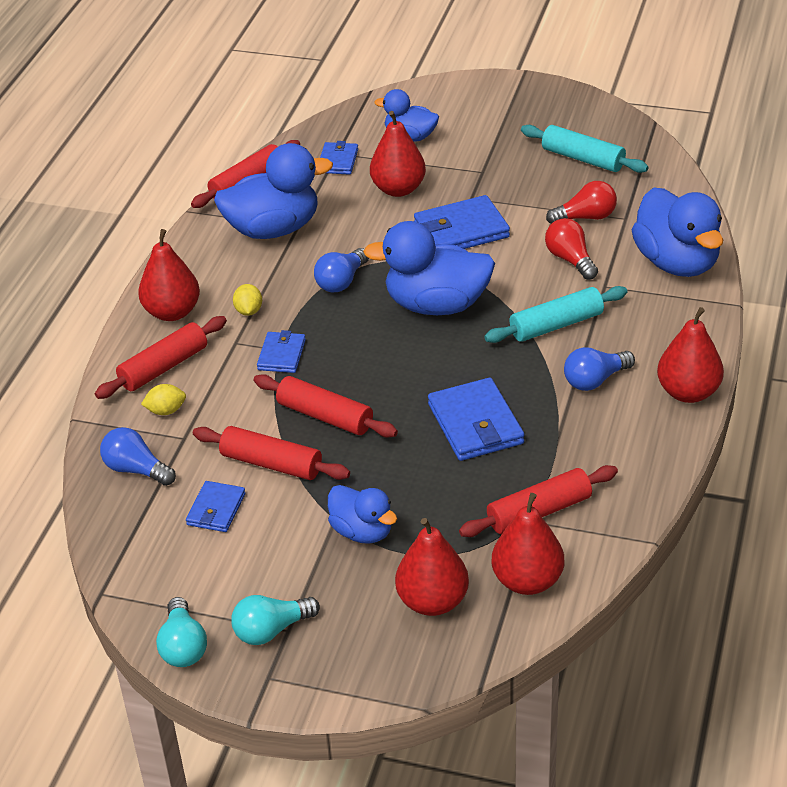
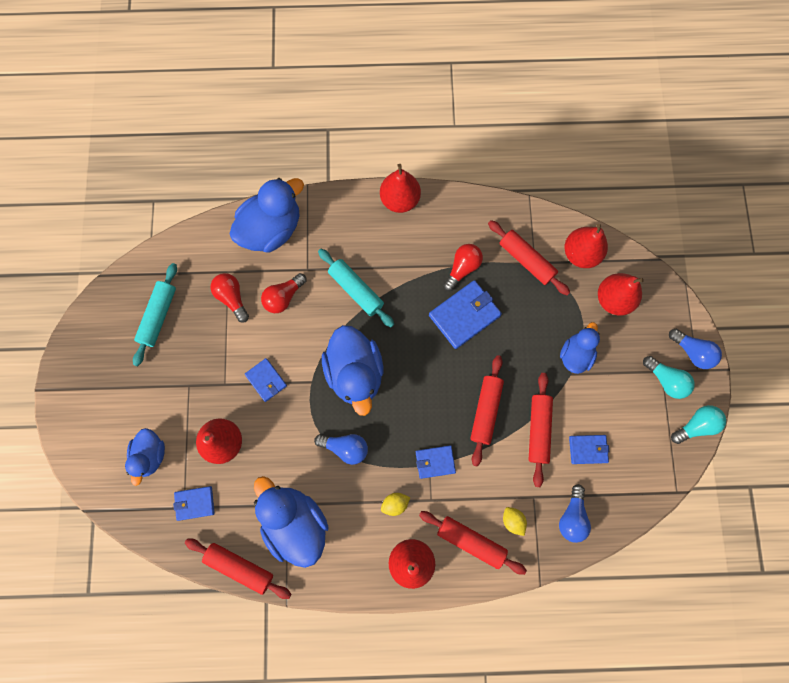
camera: 110 degrees left, 35 degrees up
(461, 230) = (266, 380): blue wallet -> blue wallet, size x0.59
(551, 437) = (462, 268): none -> red light bulb
(595, 380) = (404, 255): blue light bulb -> blue light bulb (692, 352)

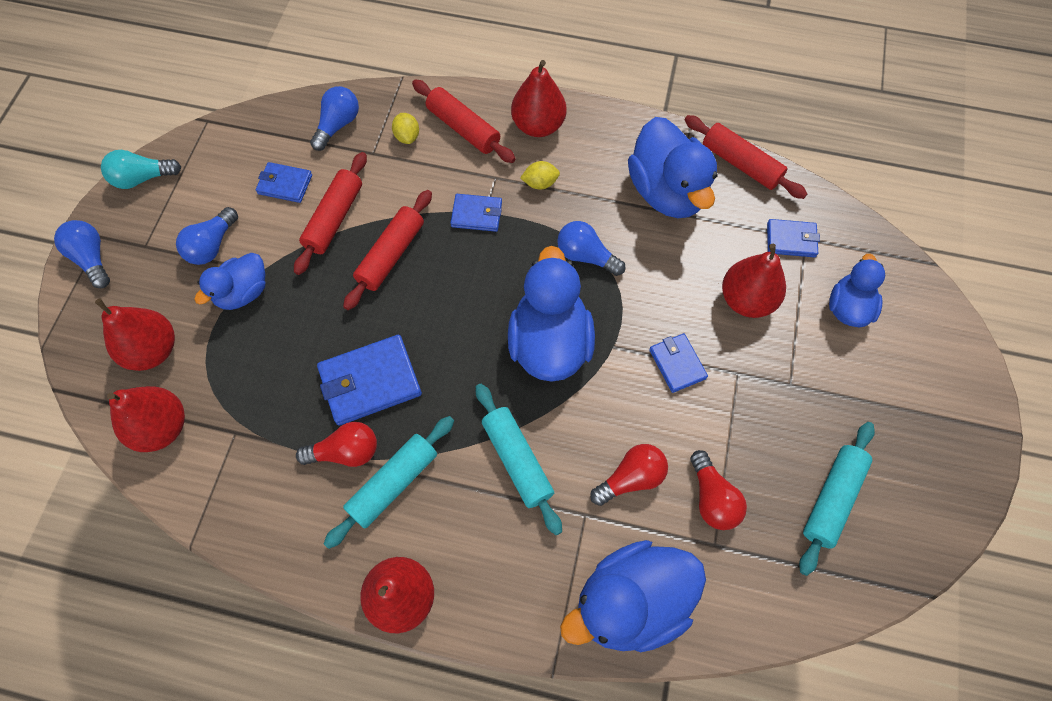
camera: 165 degrees left, 10 degrees down
(427, 258) = (393, 483): none -> turquoise rolling pin
(462, 268) = (346, 452): red light bulb -> red light bulb turned 150 degrees counterclockwise
(526, 260) = (245, 439): red rolling pin -> none
(615, 384) = (212, 245): none -> blue light bulb
(666, 380) = (146, 234): turquoise light bulb -> none

